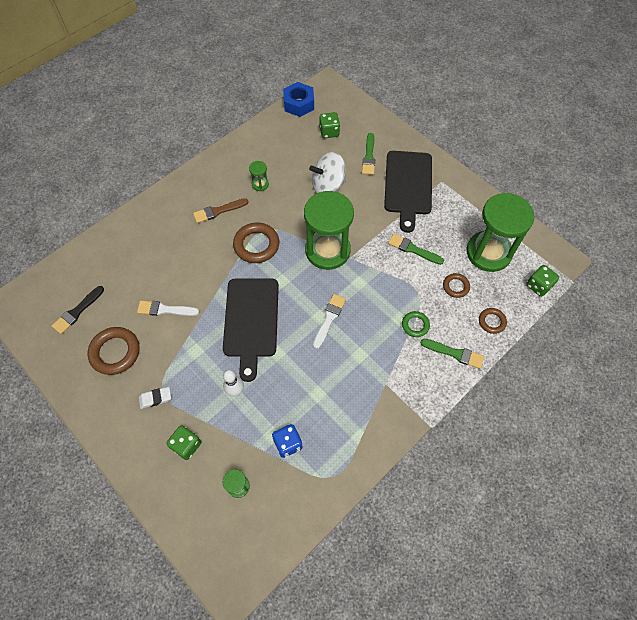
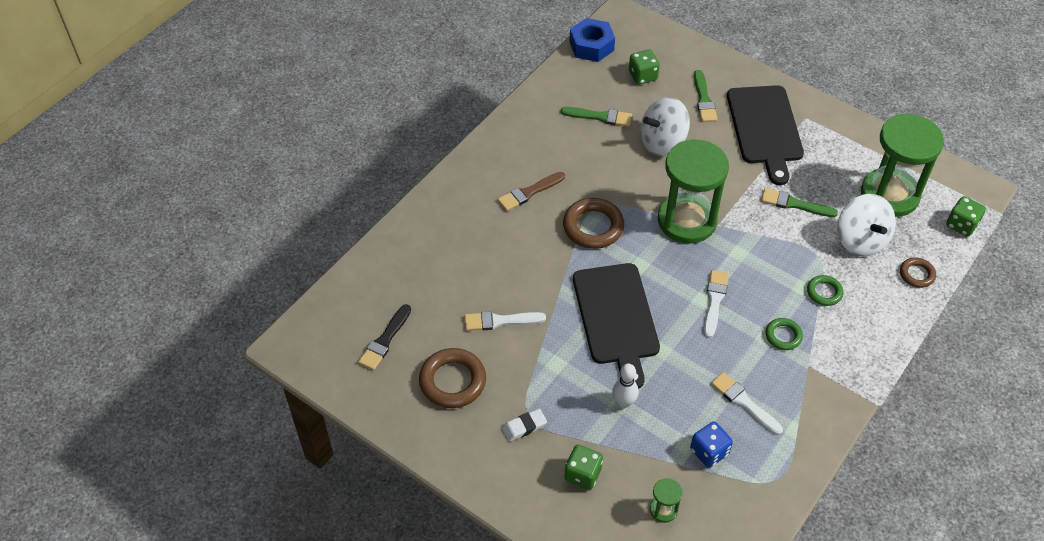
camera: 10 degrees left, 10 degrees down
(260, 184) = (573, 152): green hourglass -> none
(327, 407) = (744, 402): none -> white brush
(373, 356) = (783, 336): none -> green ring
(454, 353) = (882, 317): green brush -> green brush (600, 117)
(455, 286) = (860, 240): brown ring -> white spinning top

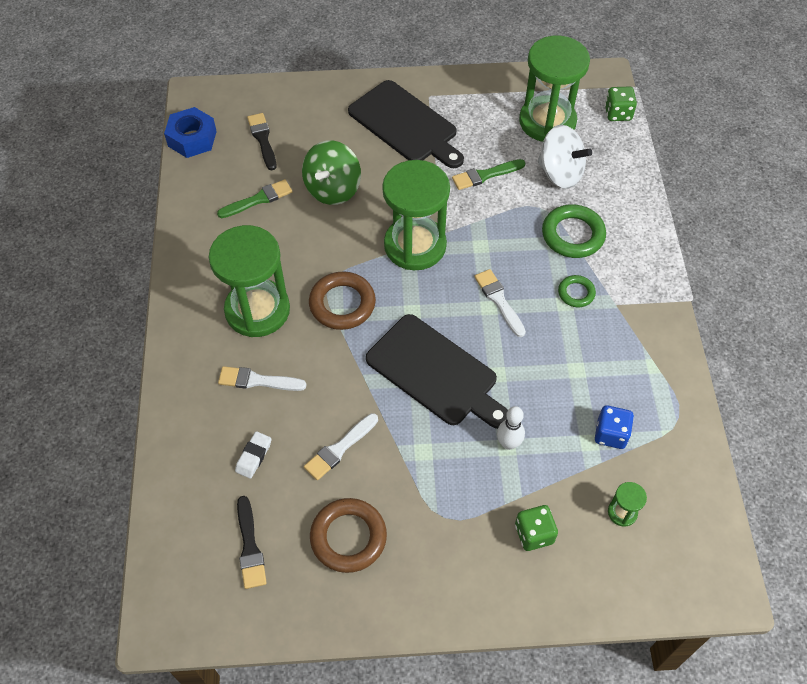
camera: 40 degrees left, 5 degrees up
(524, 427) = (448, 530): white eraser -> white eraser (254, 456)
(529, 192) = (257, 310): brown brush -> green hourglass
(643, 76) = (263, 139): green dice -> black brush
(662, 142) = (333, 189): white spinning top -> green spinning top
(704, 99) = (334, 129): green brush -> none
(744, 402) = (598, 371): white brush -> white brush (257, 381)
(824, 292) = (573, 235): green ring -> green ring, size x1.77
(916, 274) = (623, 174): brown ring -> none

